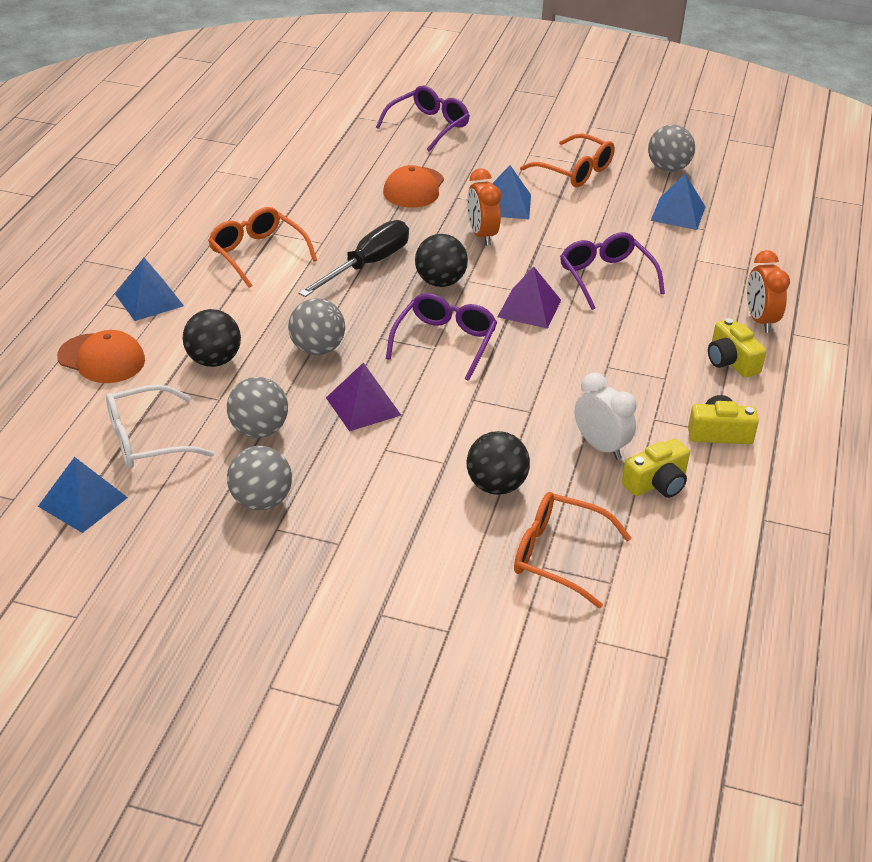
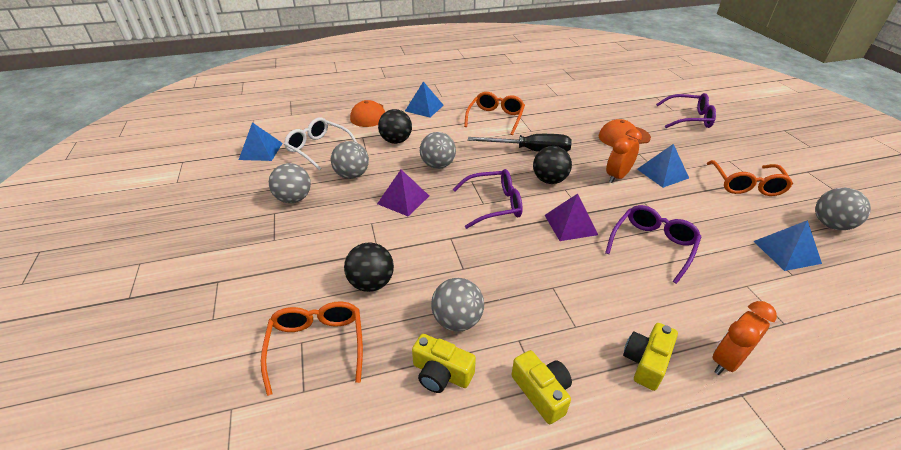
camera: 60 degrees right, 0 degrees up
(600, 446) = (457, 320): white clock -> grey ball

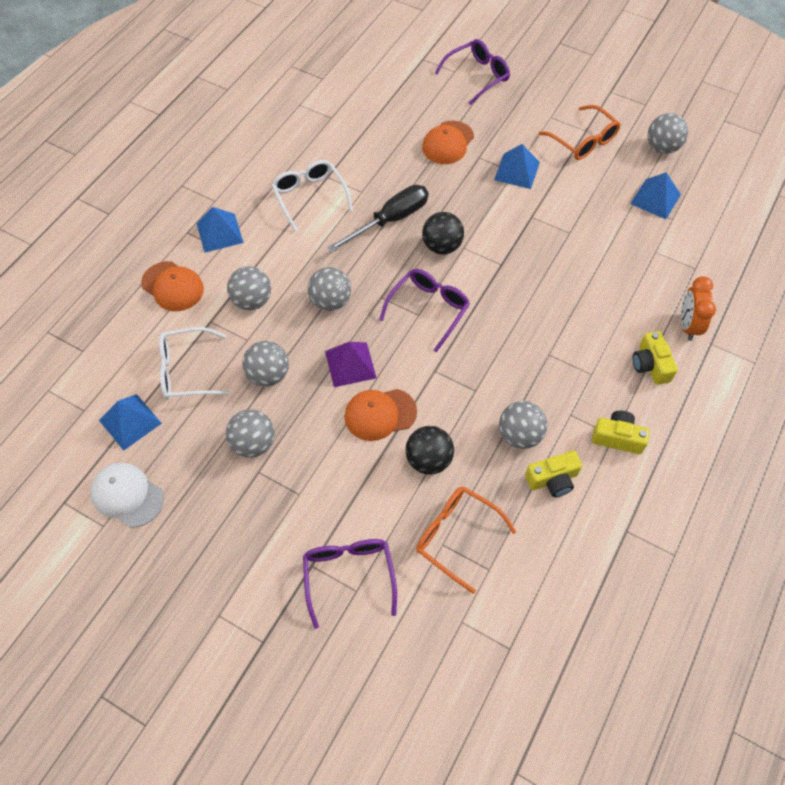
camera: 45 degrees left, 20 degrees up
(207, 178) = (127, 495): none -> white cap
(381, 235) = (380, 414): none -> orange cap
(396, 141) = (252, 301): black ball -> grey ball
(495, 118) = (310, 197): orange glasses -> white glasses
(570, 224) = (504, 284): purple pyramid -> none
(617, 176) = (488, 201): orange clock -> none
(652, 245) = (575, 260): purple glasses -> purple glasses (349, 575)

